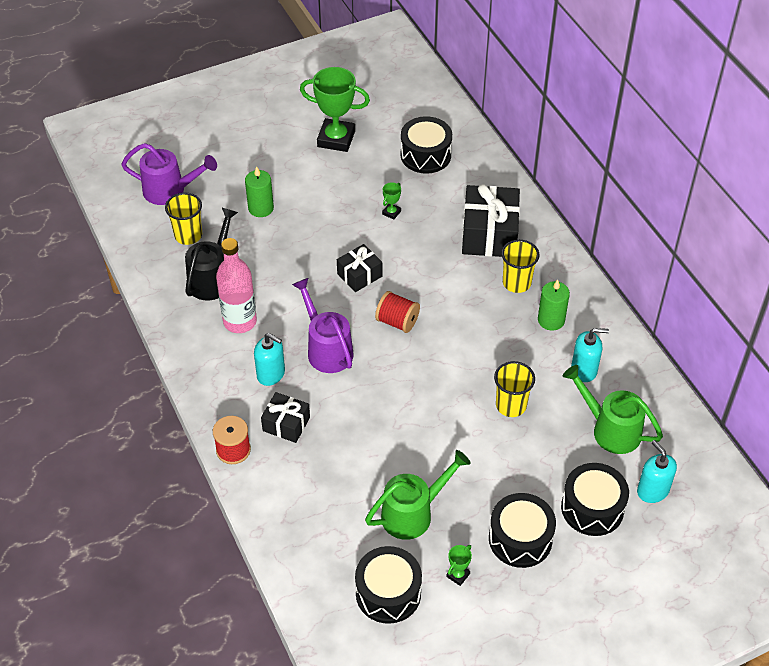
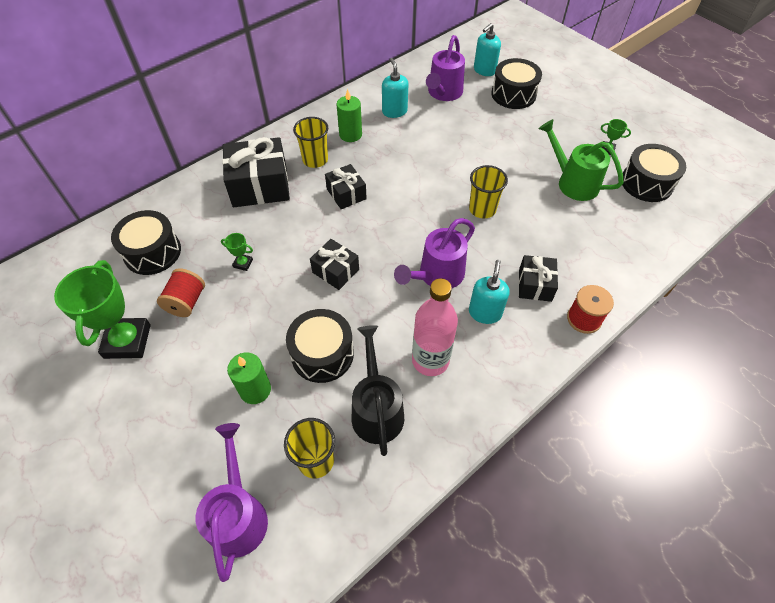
camera: 105 degrees left, 5 degrees up
(213, 277) = (376, 408): black watering can -> black watering can turned 75 degrees clockwise
(397, 321) = (385, 230): red spool -> red spool (186, 302)
(457, 300) = (346, 194): none -> black gift
(511, 405) = (445, 145): yellow cup -> yellow cup (482, 209)
(520, 539) = (558, 124): black drum -> black drum (322, 354)
(609, 429) = (443, 93): green watering can -> purple watering can

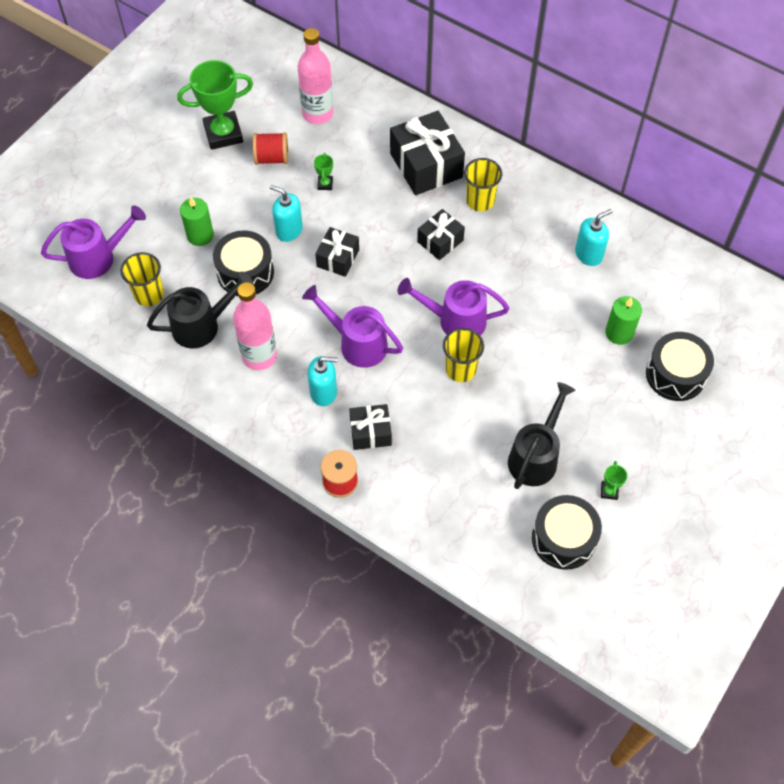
camera: 75 degrees right, 5 degrees up
(152, 252) = (317, 114): black drum -> pink bottle
(350, 135) = (531, 222): green candle -> green candle (619, 333)
(443, 93) = (643, 297): purple watering can -> purple watering can (454, 320)
(484, 70) = (711, 334): turquoise soap dispenser -> turquoise soap dispenser (289, 230)
(572, 182) = (536, 456): green watering can -> black watering can

